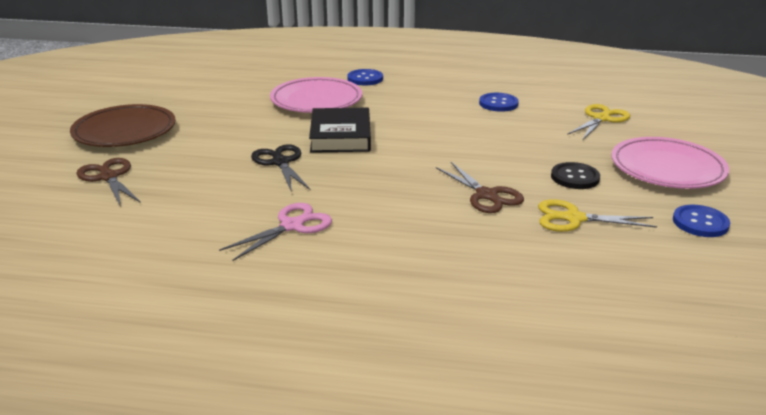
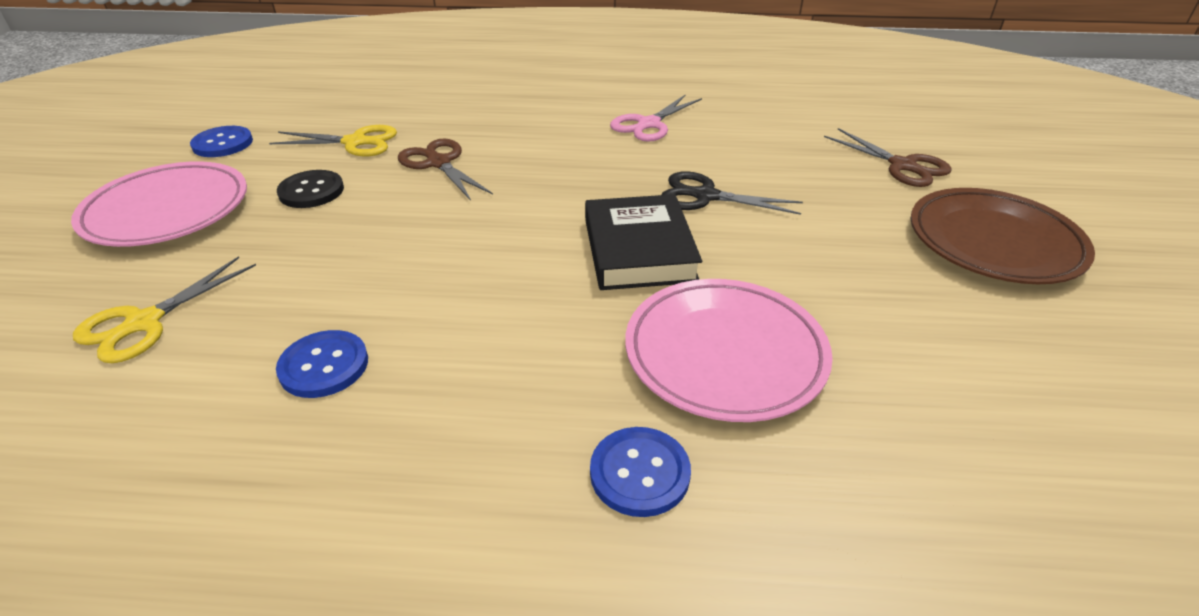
camera: 175 degrees right, 10 degrees up
(280, 162) = (705, 196): black scissors -> black scissors turned 135 degrees clockwise

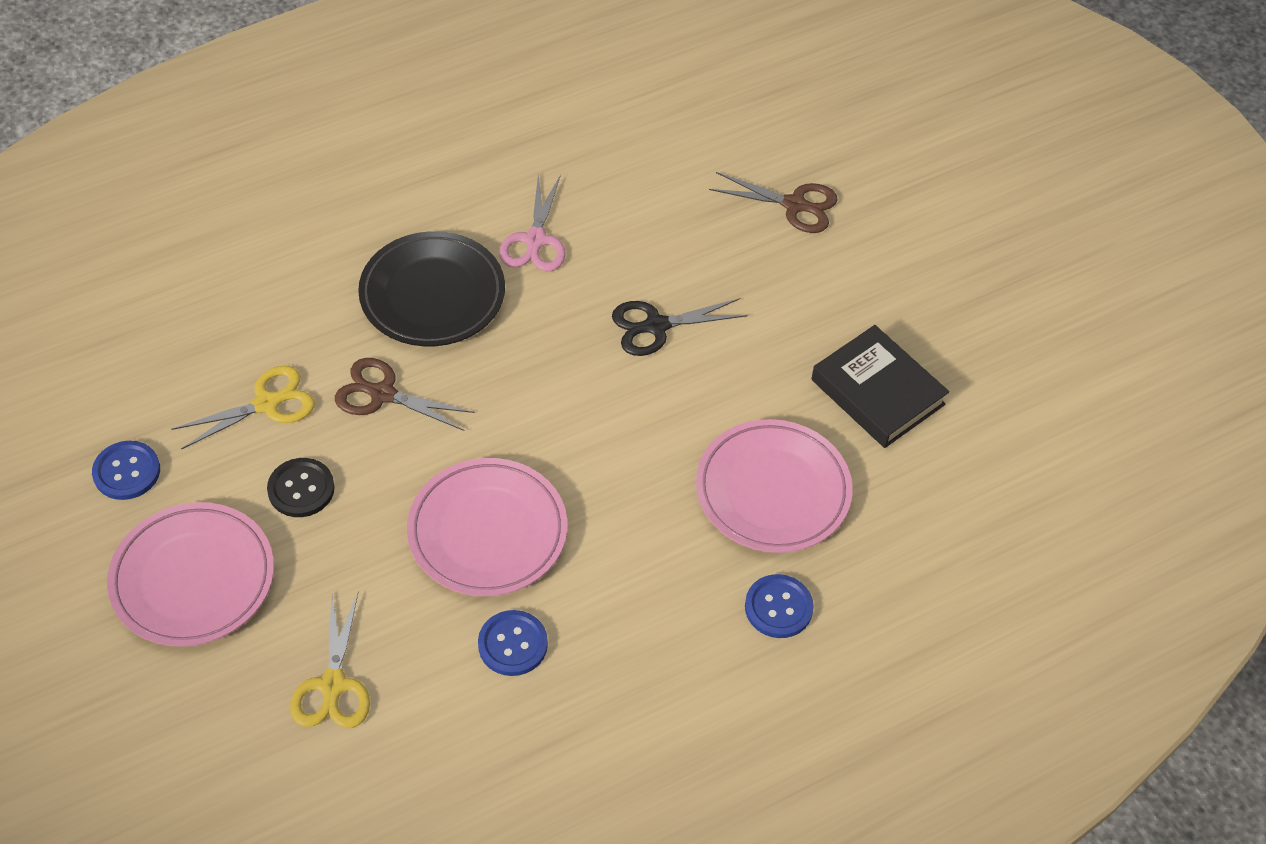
camera: 35 degrees left, 15 degrees up
(410, 271) = (487, 532): none -> pink plate
(539, 127) = (432, 294): none -> black plate
(638, 250) = (647, 419): black book -> black book (877, 392)
(994, 242) = (900, 280): brown plate -> none

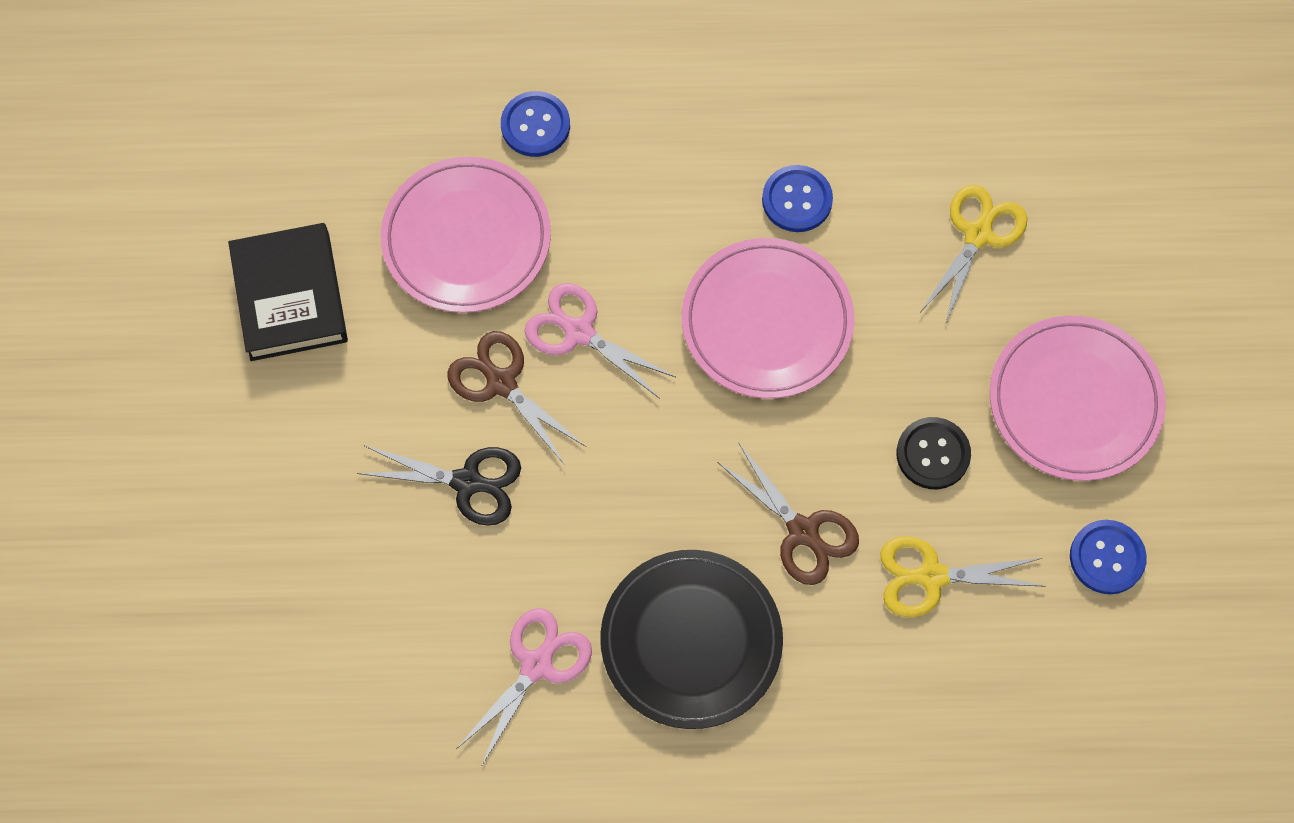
camera: 150 degrees left, 15 degrees up
(637, 460) = (579, 332): none -> pink scissors
(794, 205) = (211, 574): brown scissors -> brown scissors (501, 383)

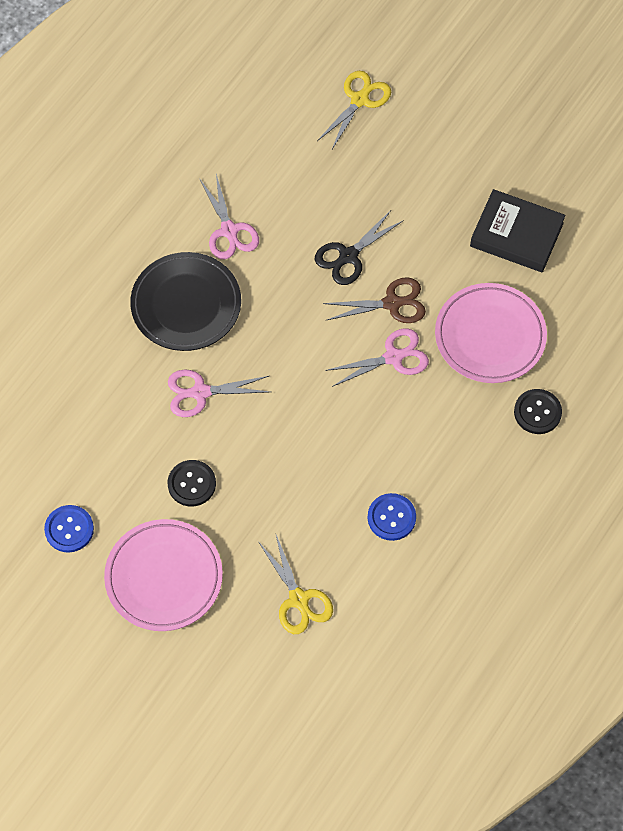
camera: 125 degrees right, 5 degrees down
(535, 125) = (537, 412): blue button -> black button
(767, 322) = (329, 452): pink plate -> none
(803, 531) = (200, 392): brown scissors -> pink scissors
(932, 576) = (128, 437): yellow scissors -> yellow scissors (359, 100)

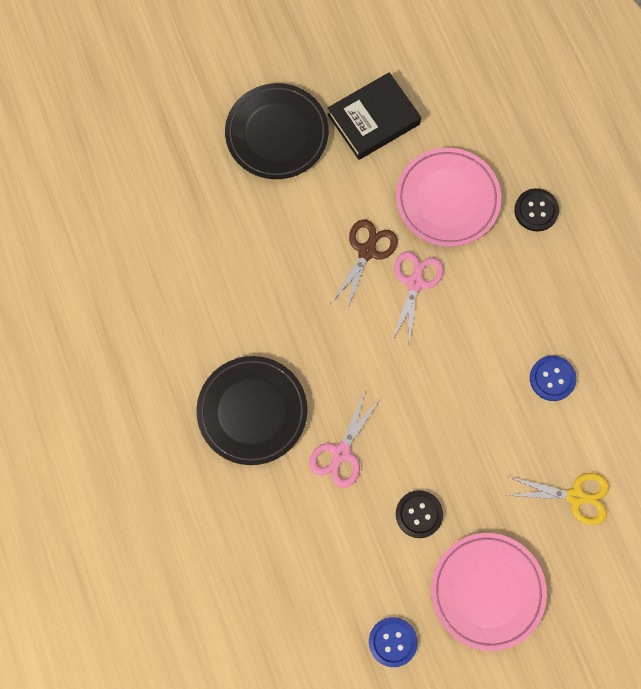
camera: 55 degrees left, 10 degrees up
(229, 231) = (208, 332): pink scissors -> none
(348, 256) = (300, 255): black scissors -> none
(359, 100) = (164, 150): yellow scissors -> none
(442, 171) = (277, 134): none -> black plate

